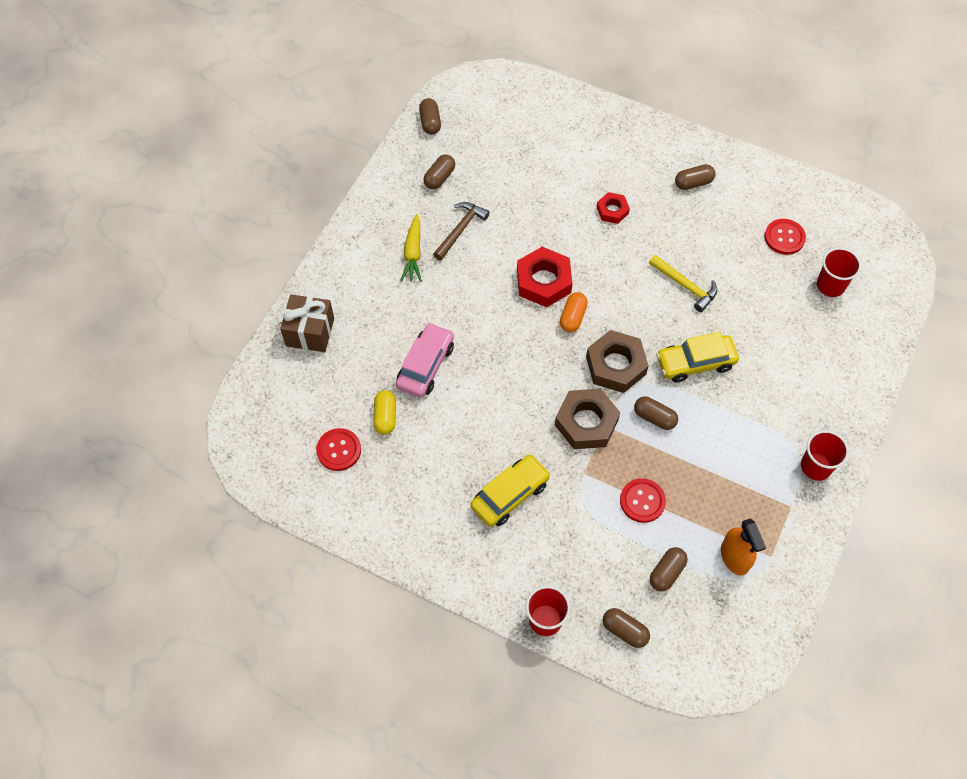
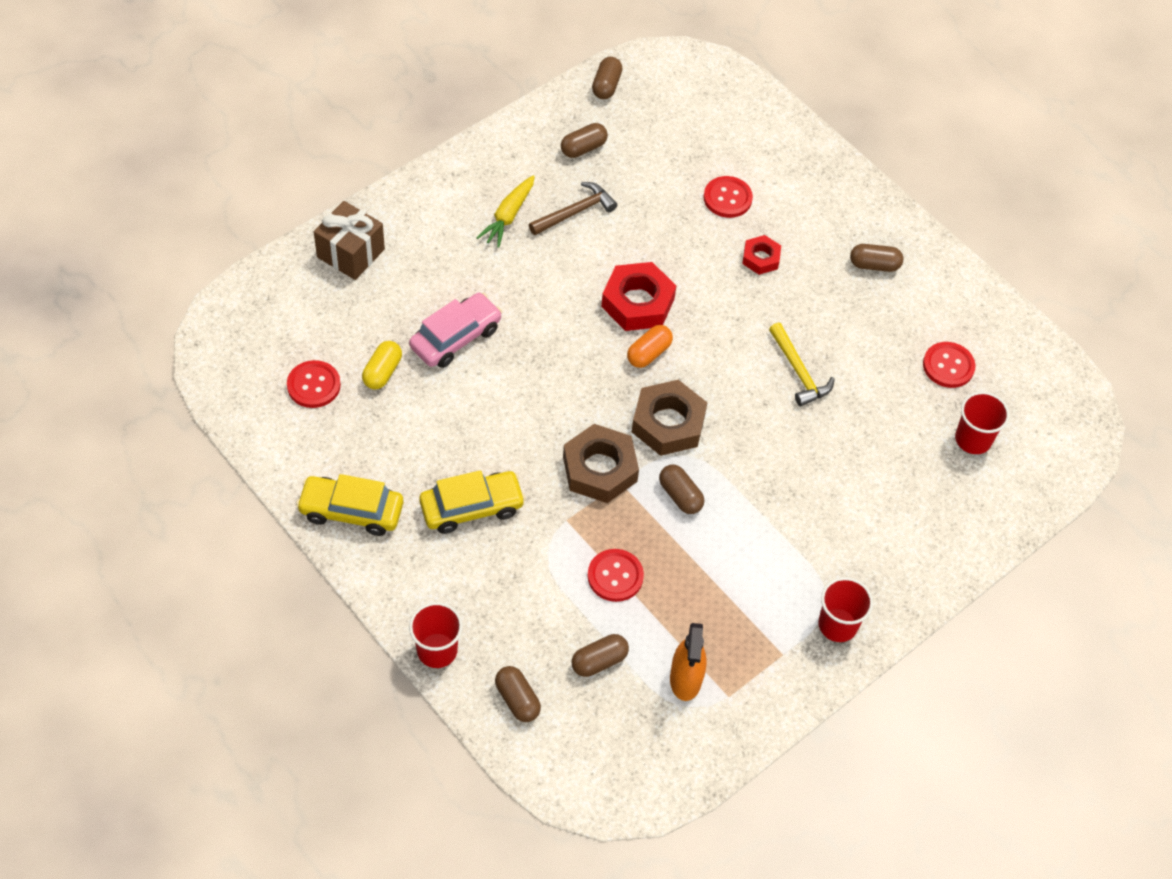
camera: 20 degrees right, 5 degrees down
(564, 174) = (727, 198): none -> red button
(695, 363) = (761, 458): yellow car -> yellow car (351, 511)

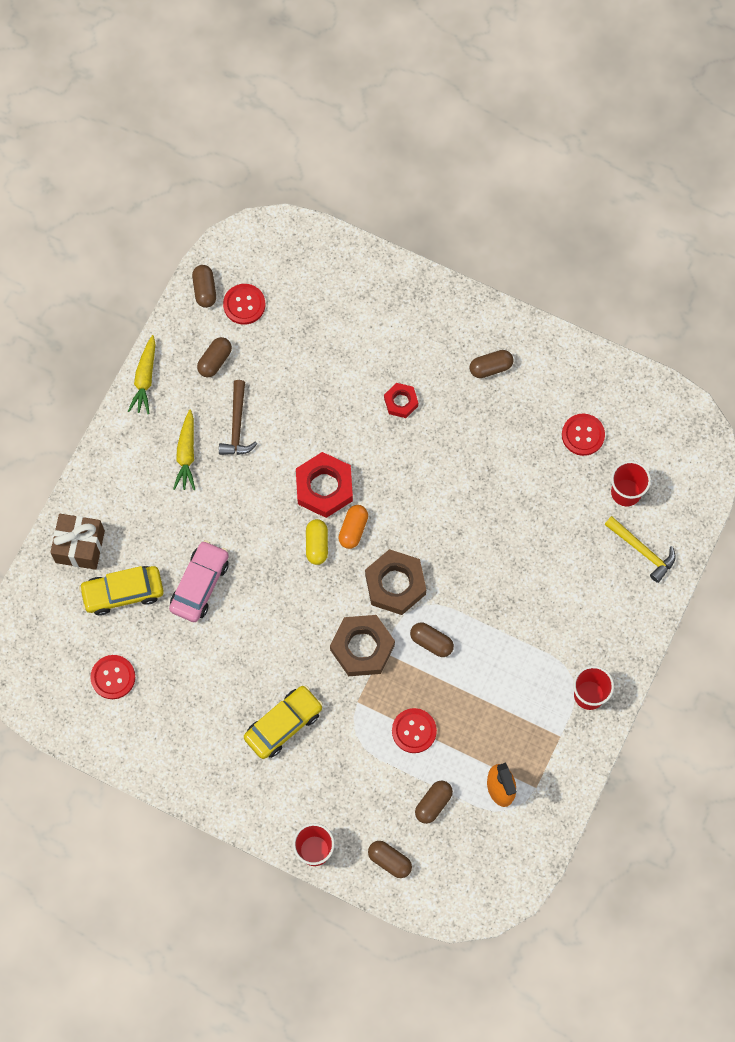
camera: 20 degrees left, 15 degrees up
(351, 511) = (196, 769): yellow car -> yellow car (123, 593)
(382, 372) = (159, 641): yellow capsule -> yellow capsule (317, 545)
(503, 136) = (145, 379): none -> yellow carrot
(575, 212) = (237, 425): brown hammer -> brown hammer turned 150 degrees clockwise
(727, 198) = (350, 356): red button -> red button (244, 305)
(799, 372) = (473, 493): yellow hammer -> yellow hammer (642, 550)

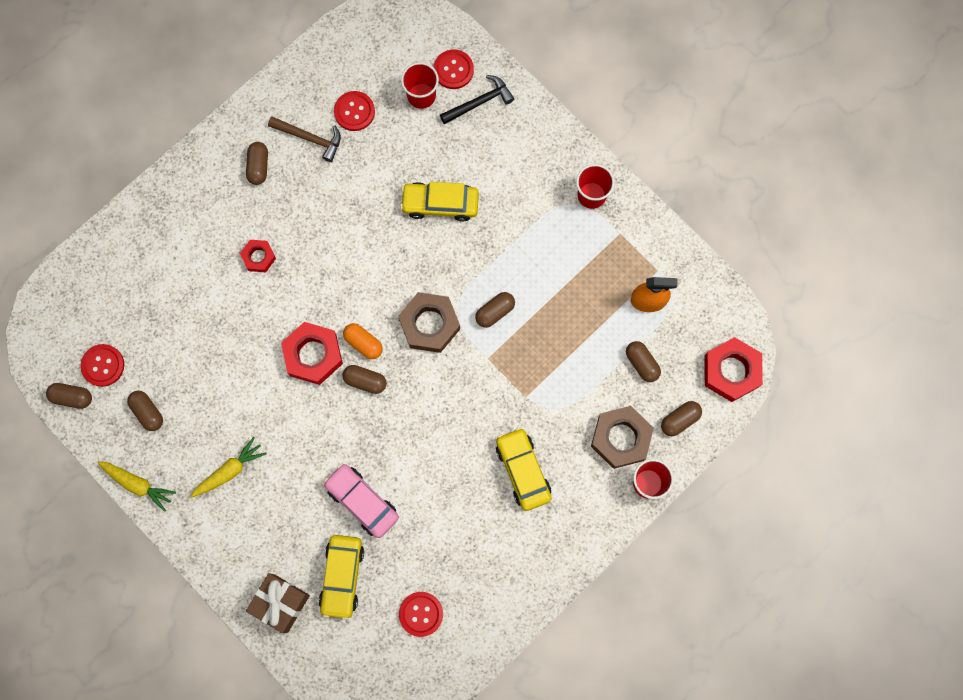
camera: 70 degrees left, 5 degrees up
(186, 454) = (229, 471): yellow carrot -> yellow carrot turned 60 degrees counterclockwise
(237, 425) = (220, 414): brown hammer -> brown hammer (310, 138)
(317, 545) = (365, 381): yellow capsule -> brown capsule
(362, 647) = (477, 375): brown nut -> brown nut (621, 438)
(414, 731) = (570, 356): red button -> red button (453, 70)
(459, 896) = (731, 371): none -> red nut
(520, 551) = (440, 204): none -> yellow car
(642, 550) = (479, 102): yellow hammer -> black hammer

